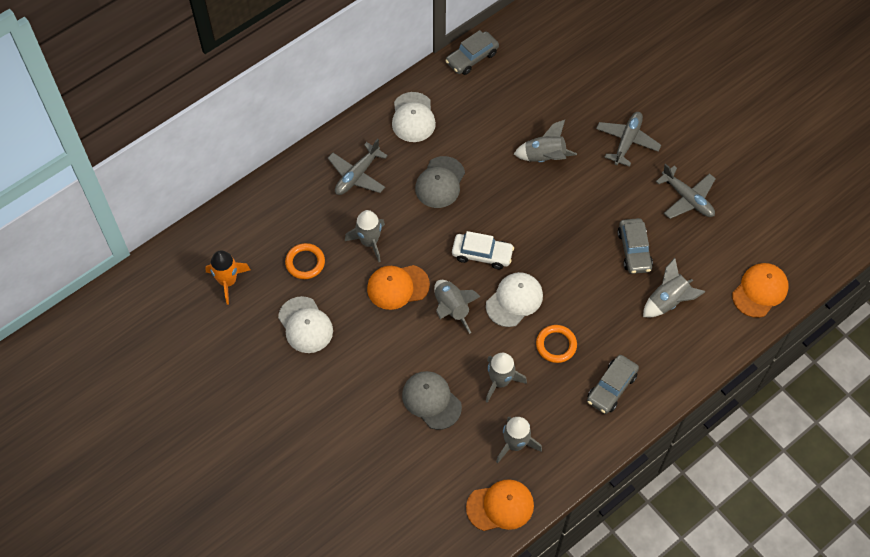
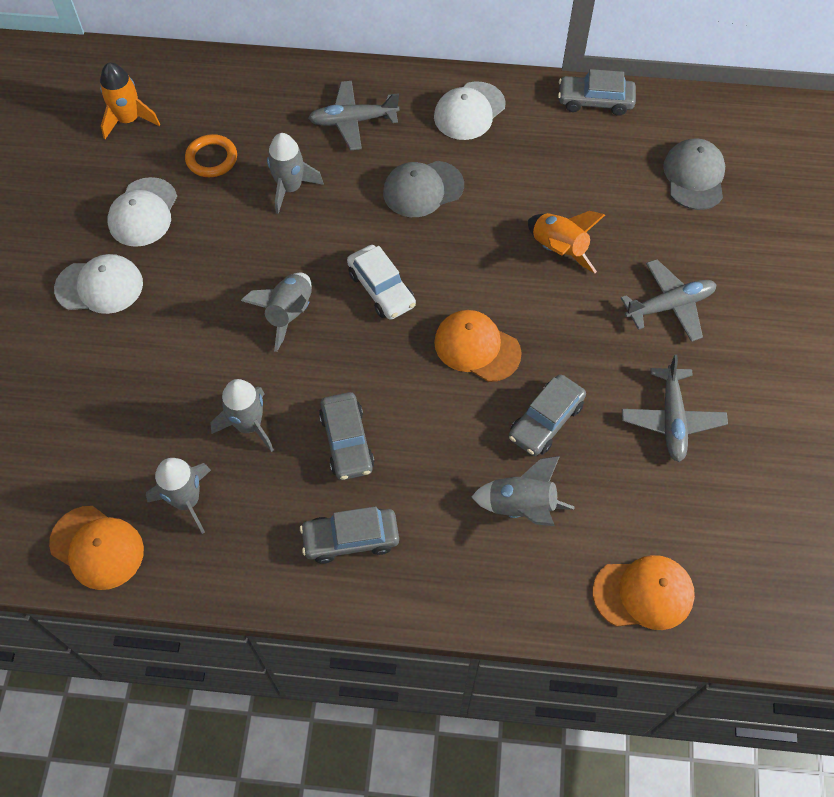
camera: 45 degrees right, 0 degrees up
(397, 287) = (265, 250): orange cap -> orange cap (477, 347)
(431, 400) = (163, 382): grey cap -> grey cap (694, 176)
(514, 300) = (359, 360): white cap -> white cap (99, 286)
(544, 157) = (558, 250): grey rocket -> orange rocket
(556, 345) = (347, 441): orange ring -> grey car

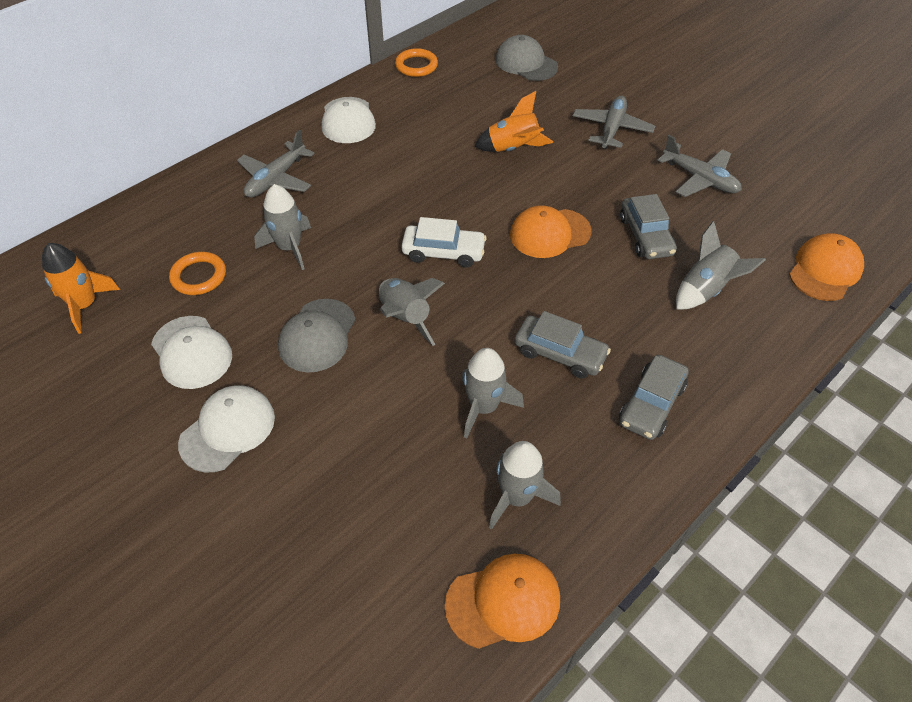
camera: 50 degrees left, 10 degrees down
(423, 189) = (383, 180): grey cap -> grey cap (317, 335)
(595, 101) = (416, 66): grey car -> orange ring

